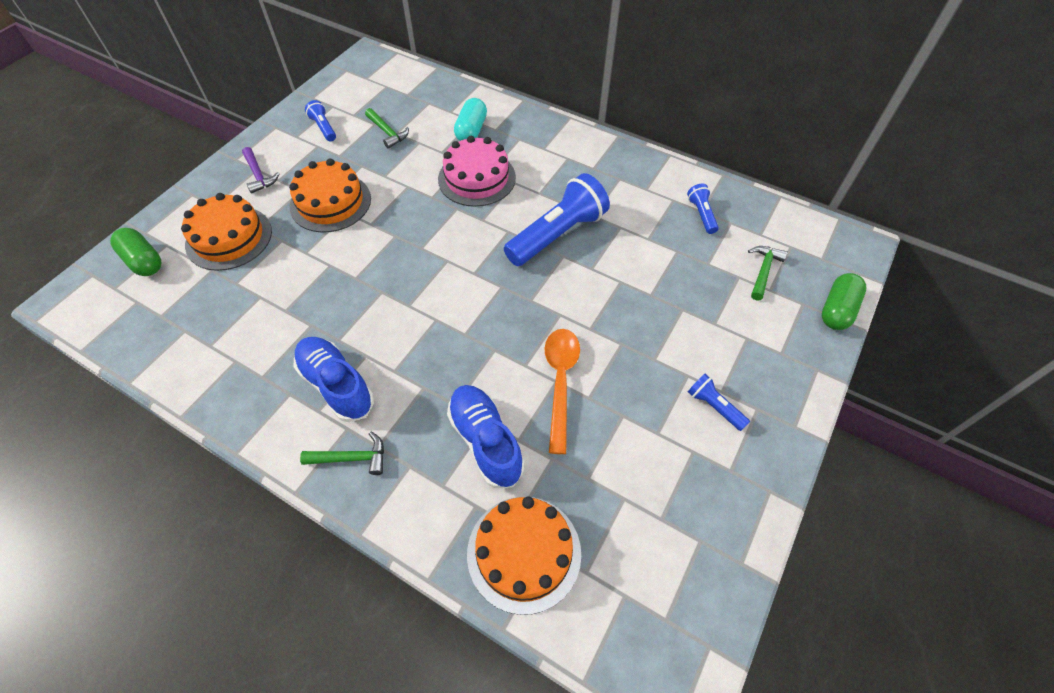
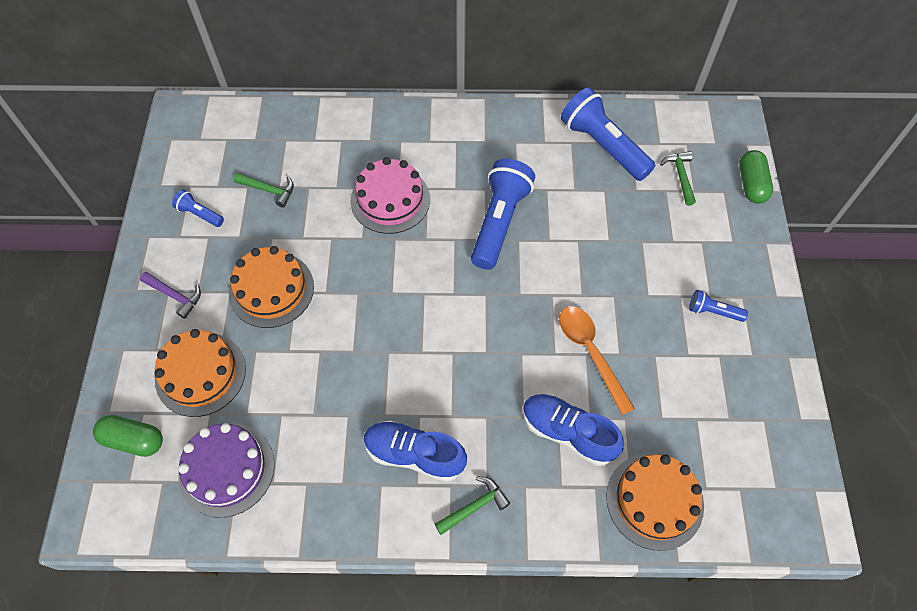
camera: 30 degrees left, 5 degrees up
(187, 317) = (226, 469): none -> purple cake
(471, 130) = (349, 152): turquoise capsule -> none
(701, 214) = (603, 146): blue flashlight -> blue flashlight, size x2.12

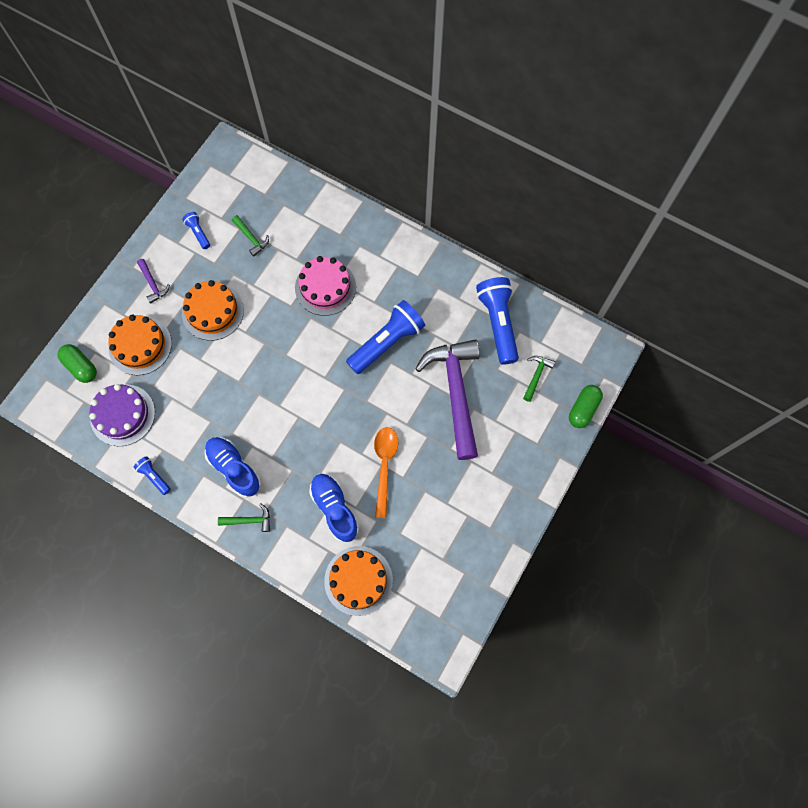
camera: 30 degrees right, 10 degrees up
(610, 235) = (455, 392): none -> purple hammer
(713, 311) = (485, 484): blue flashlight -> blue flashlight (154, 476)

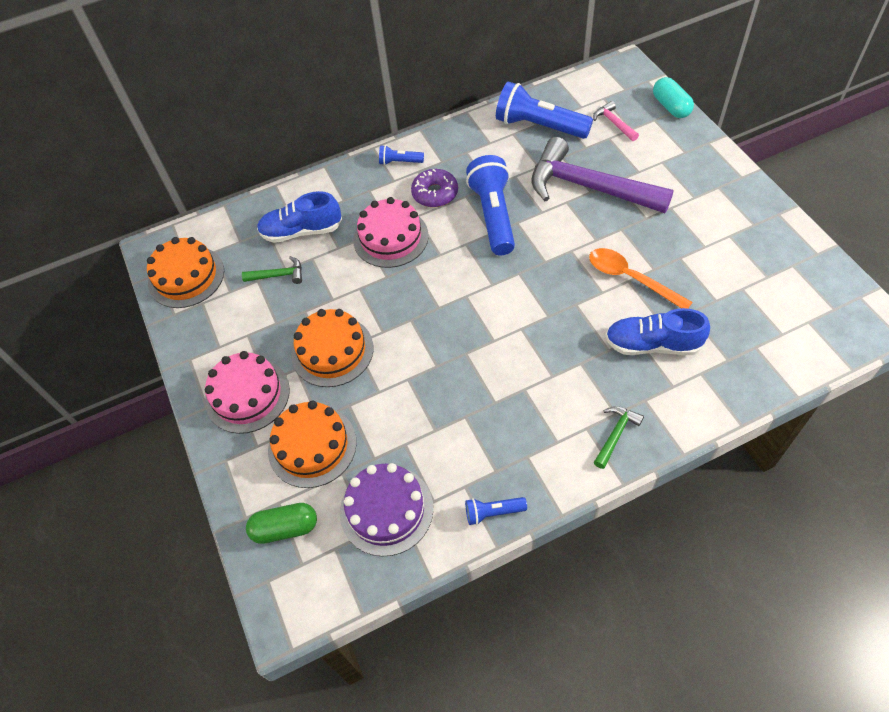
camera: 50 degrees left, 15 degrees down
(153, 284) = (247, 395): purple hammer -> pink cake
(198, 233) = (227, 321): blue flashlight -> blue flashlight (400, 162)
(234, 468) = (540, 420): blue shoe -> blue shoe (301, 231)
(358, 580) = (751, 361): orange cake -> orange cake (186, 276)
(383, 291) = (435, 193): none -> purple donut
(536, 375) = (613, 123): green hammer -> pink hammer
(583, 409) = (670, 107): green capsule -> turquoise capsule

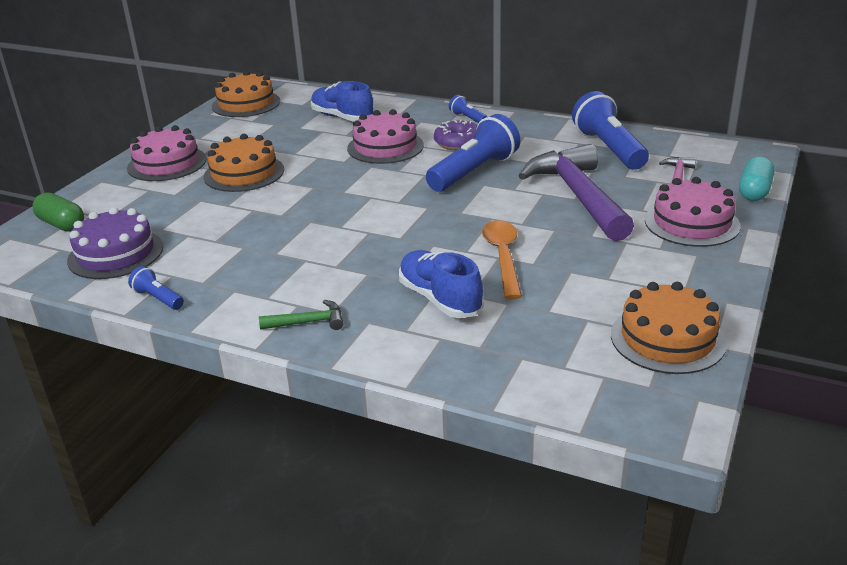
camera: 45 degrees right, 25 degrees down
(278, 275) = (289, 128): green hammer -> none
(312, 446) = (146, 203): orange cake -> orange cake (667, 338)
(679, 162) = (691, 223): none -> pink cake

